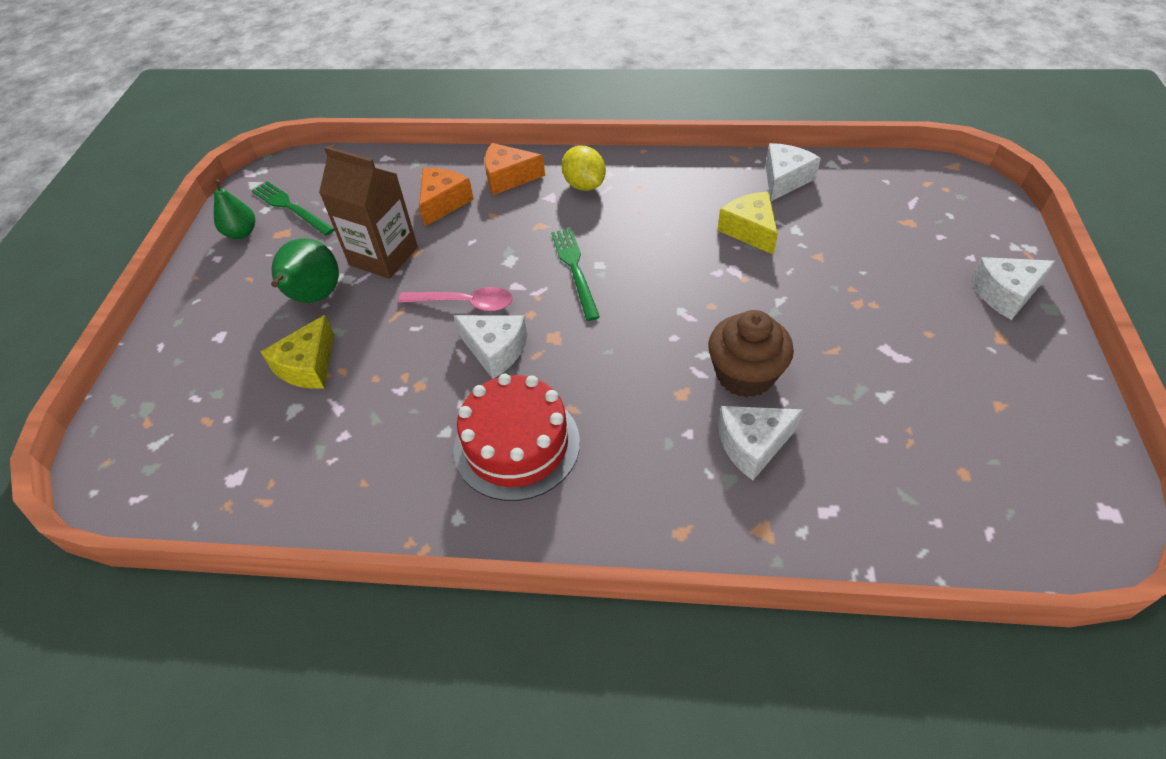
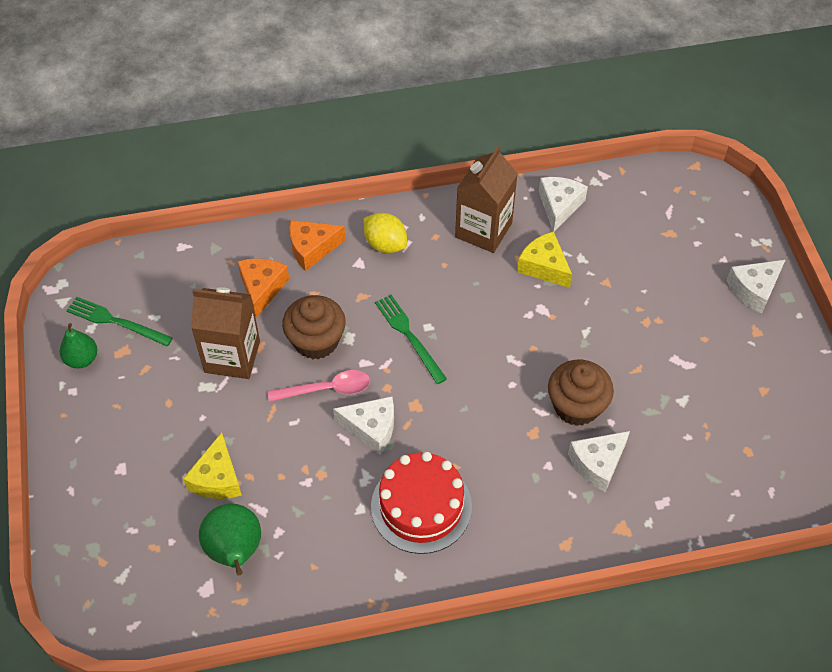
camera: 20 degrees left, 5 degrees up
(314, 297) = (188, 412): green pear -> green pear (235, 551)
(474, 257) = (316, 341): none -> brown cupcake
(693, 188) = (483, 230): none -> brown carton

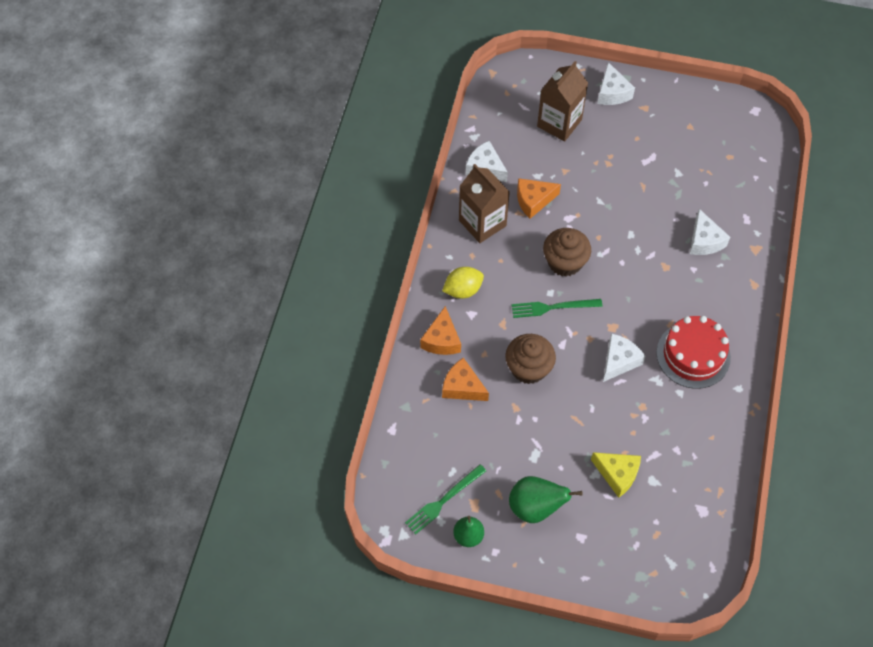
camera: 65 degrees left, 5 degrees up
(232, 356) = (516, 429): brown carton -> brown carton (559, 123)
(235, 551) = (681, 482): green pear -> green pear (535, 507)
(327, 389) = (574, 376): pink spoon -> none
(544, 266) = (533, 200): yellow cheese -> orange cheese
(576, 406) = (656, 233): brown cupcake -> brown cupcake (564, 262)

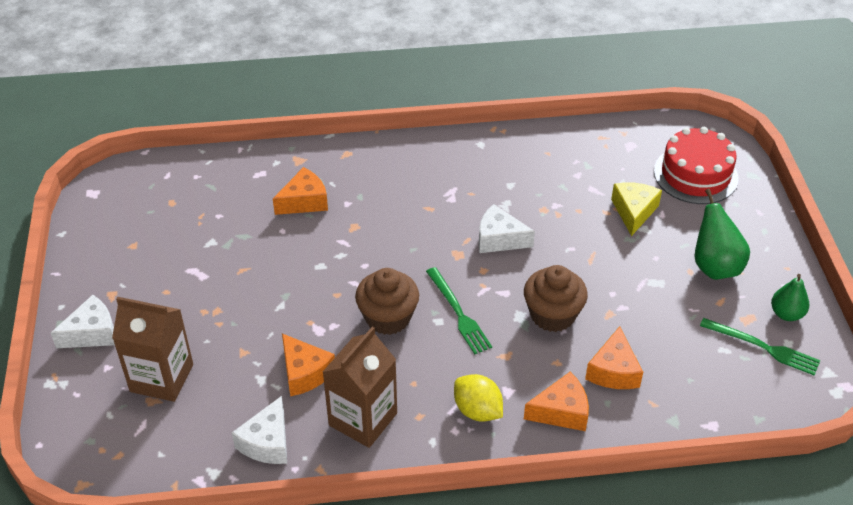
camera: 110 degrees left, 15 degrees down
(693, 355) = (459, 183): red cake -> red cake (695, 174)
(704, 241) = (304, 201): white cheese -> orange cheese

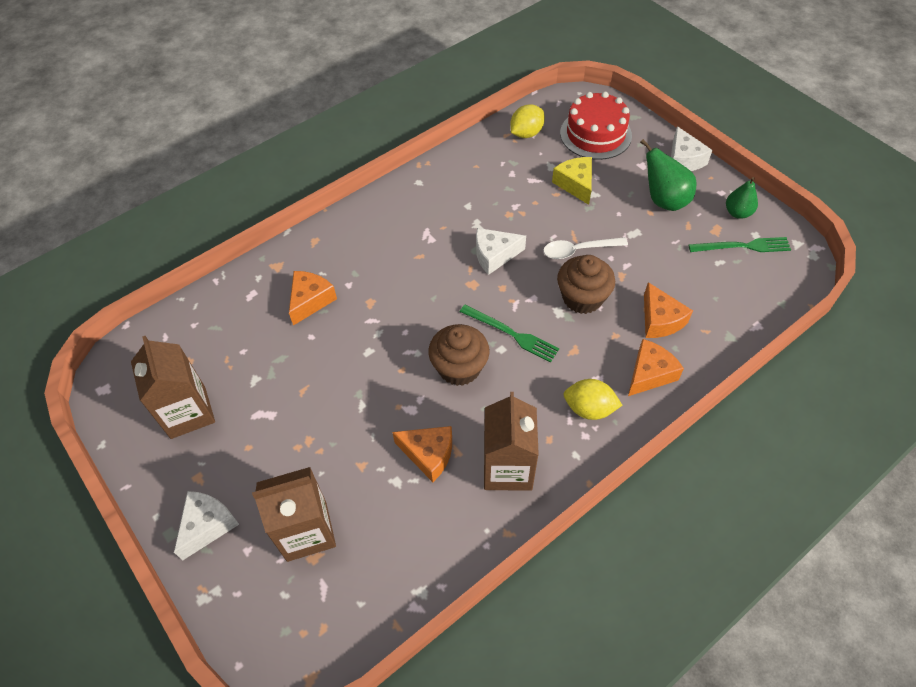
camera: 30 degrees left, 10 degrees up
(141, 242) = (188, 412): none -> brown carton
(267, 442) = (446, 535): white cheese -> white cheese (683, 160)
(584, 272) = (578, 250): none -> white spoon
(623, 144) = (526, 133): none -> yellow lemon

